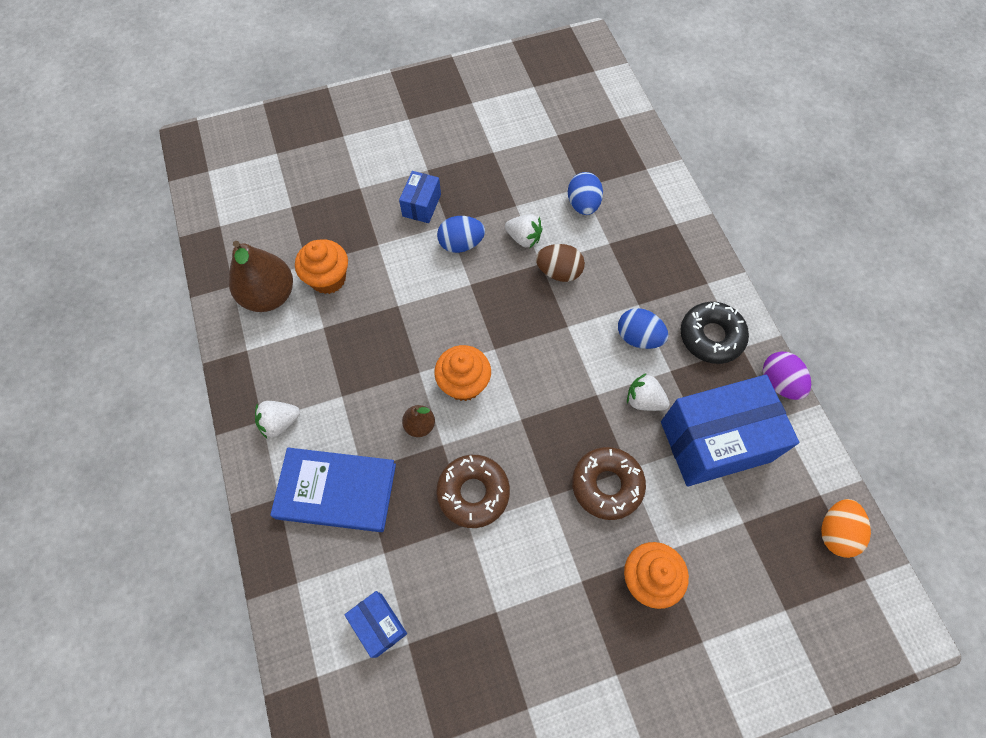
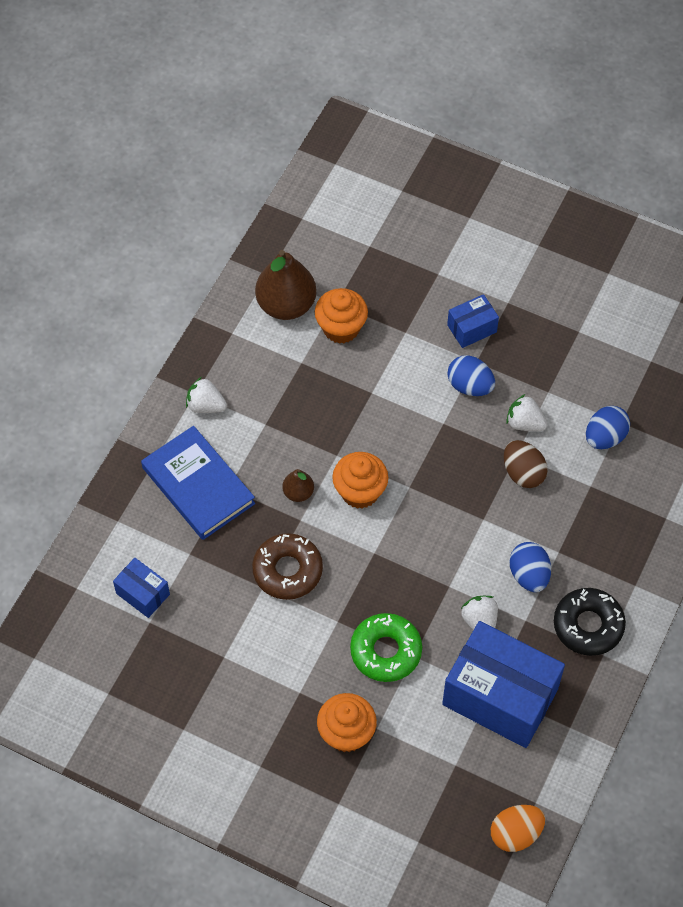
camera: 45 degrees right, 5 degrees down
(379, 625) = (143, 594): blue box -> blue box turned 60 degrees counterclockwise
(523, 238) = (524, 423): white strawberry -> white strawberry turned 135 degrees clockwise
(607, 485) = (386, 651): brown donut -> green donut
(779, 383) = (601, 704): purple egg -> none

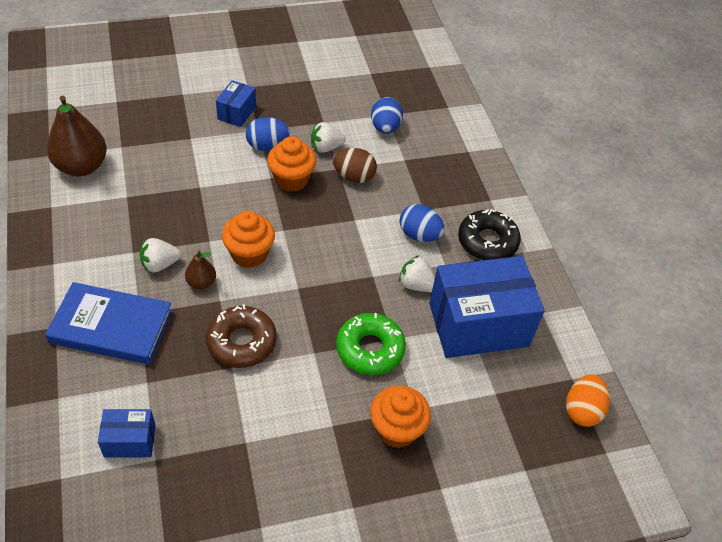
camera: 45 degrees left, 10 degrees down
(206, 405) = (70, 266): white strawberry -> white strawberry (160, 264)
(341, 328) = (139, 159): orange cupcake -> orange cupcake (291, 180)

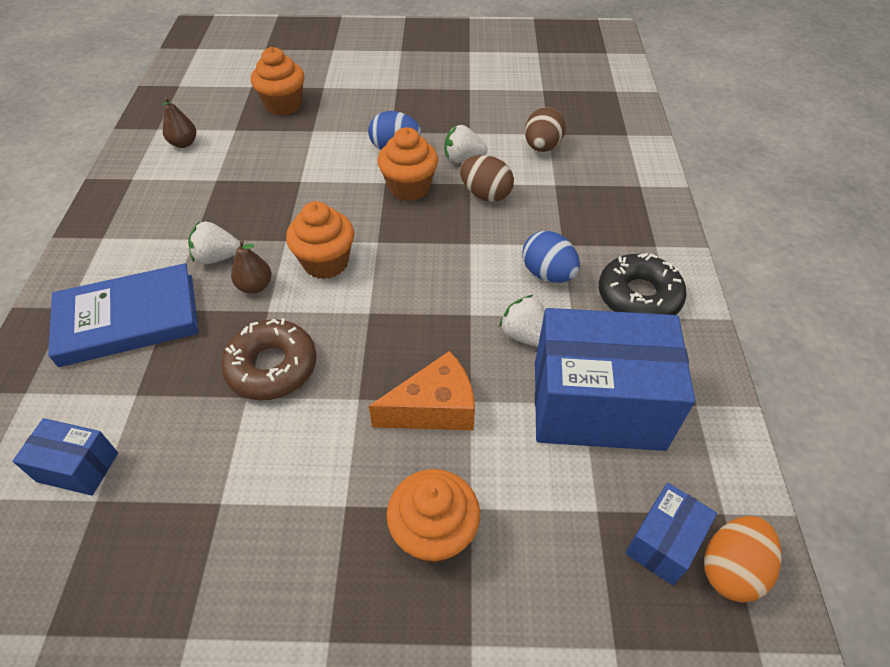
camera: 20 degrees right, 0 degrees up
(81, 166) = (184, 143): brown pear -> brown pear, size x0.50
(111, 327) = (128, 319): blue book -> blue book turned 45 degrees counterclockwise
(154, 117) = (283, 105): none -> orange cupcake
(237, 113) = (374, 112): blue box -> blue box (663, 542)
(370, 349) = (434, 409): green donut -> orange cheese
(385, 128) = (542, 147): blue egg -> brown egg

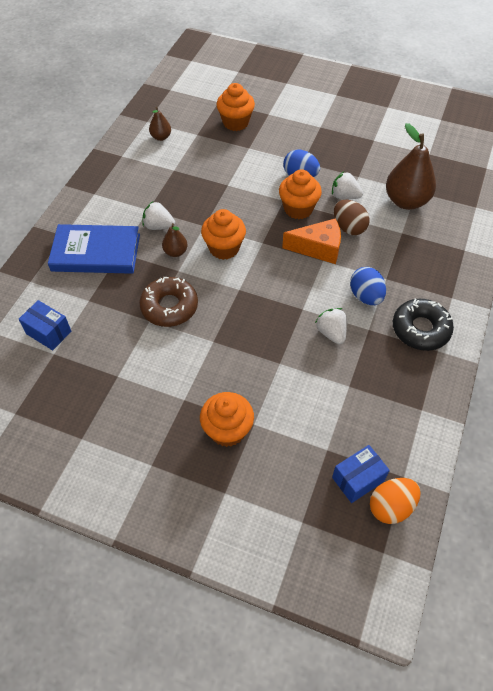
camera: 20 degrees right, 5 degrees up
(434, 409) = (256, 361): orange cheese -> orange cheese (318, 248)
(542, 147) = (406, 201): brown egg -> brown pear
(597, 404) = (357, 389): blue box -> none

